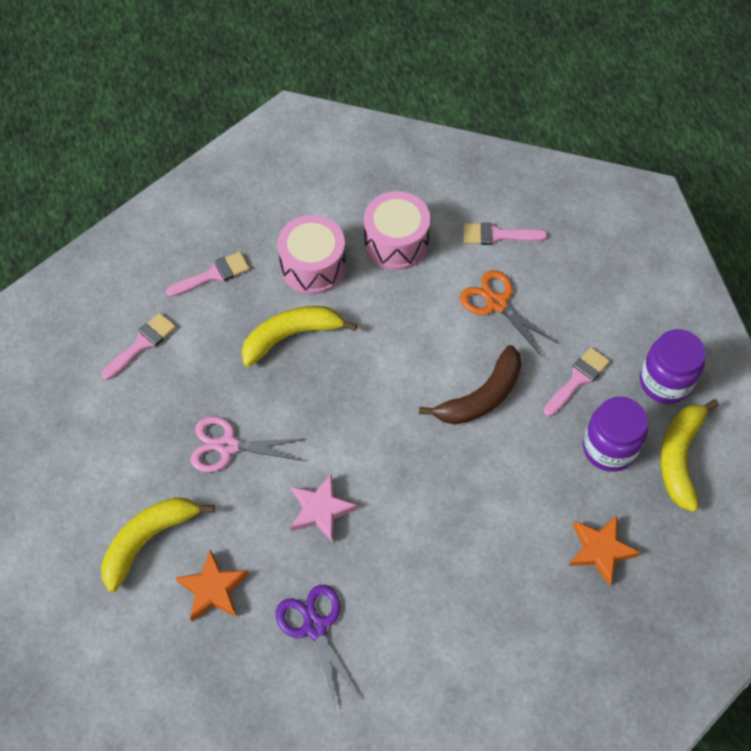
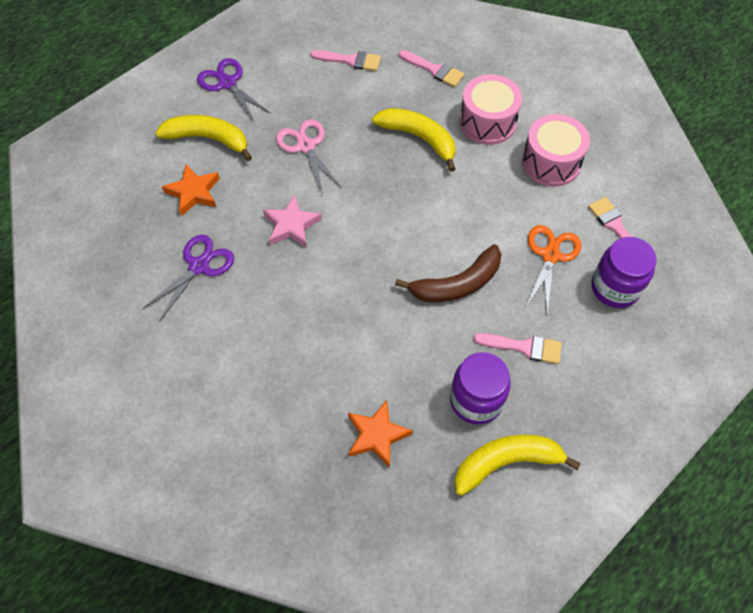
camera: 60 degrees right, 0 degrees up
(81, 483) = (227, 83): none -> purple scissors
(481, 396) = (457, 284): brown banana -> brown banana turned 45 degrees counterclockwise
(665, 382) = (572, 418): purple jar -> purple jar (615, 288)

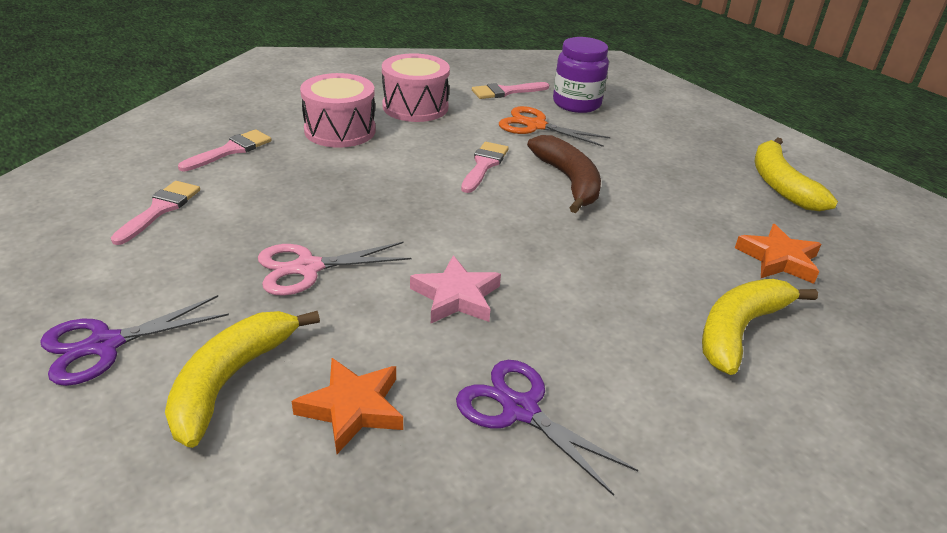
camera: 85 degrees left, 25 degrees down
(419, 138) = (341, 175): yellow banana -> yellow banana (739, 330)
(476, 400) = (715, 191): purple jar -> none
(524, 347) = (647, 156): pink brush -> pink brush (484, 165)

